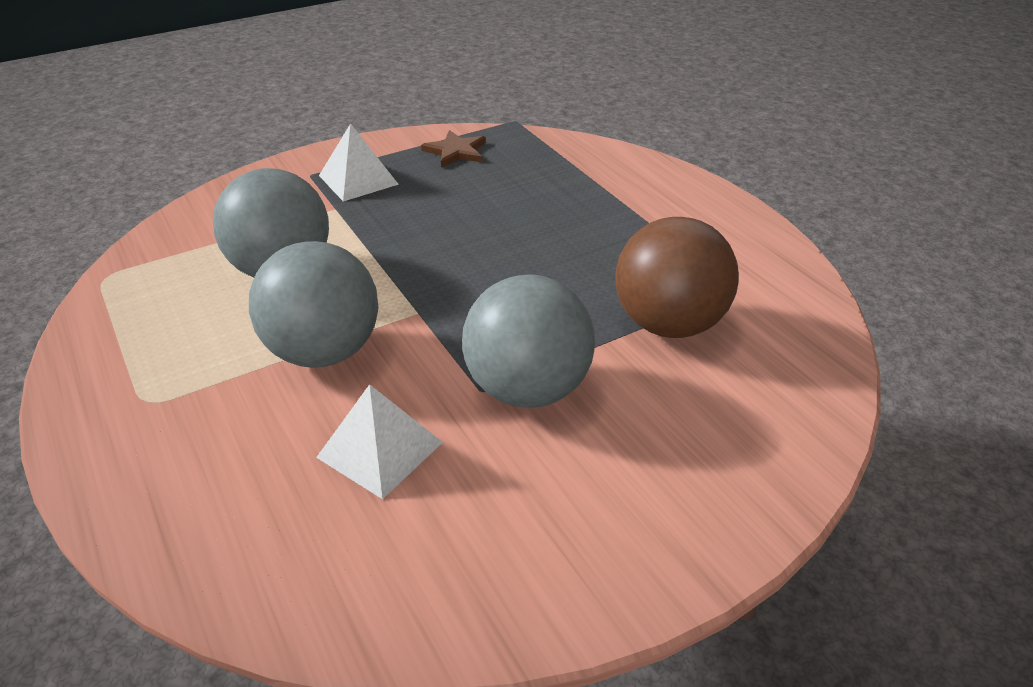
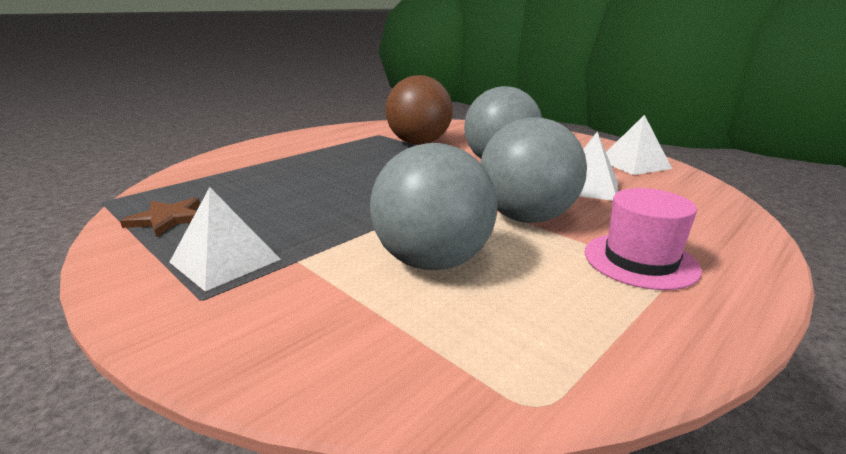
camera: 105 degrees left, 15 degrees down
(180, 397) = (640, 260): none -> pink hat
(452, 577) = (634, 164): none -> white pyramid

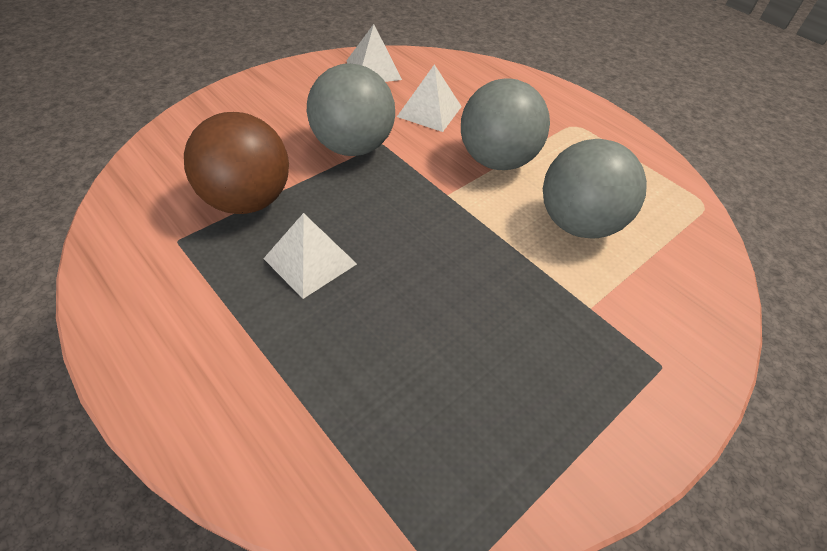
camera: 90 degrees left, 25 degrees up
(168, 219) = (511, 454): brown star -> none
(225, 260) = (600, 364): white pyramid -> white pyramid (310, 261)
(640, 260) = (560, 129): pink hat -> none

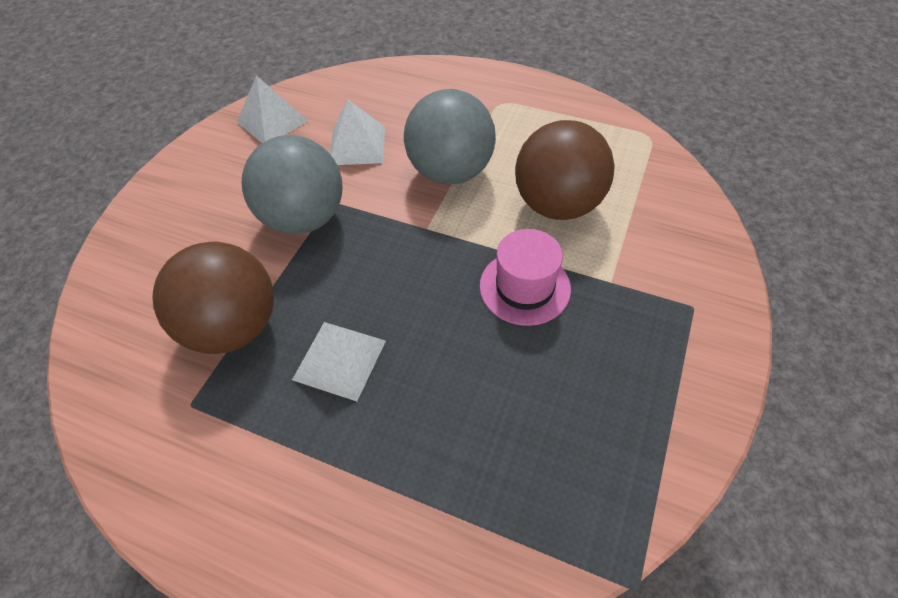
camera: 20 degrees left, 5 degrees up
(505, 276) = (524, 287): none -> pink hat
(578, 224) = (557, 204): grey ball -> brown ball

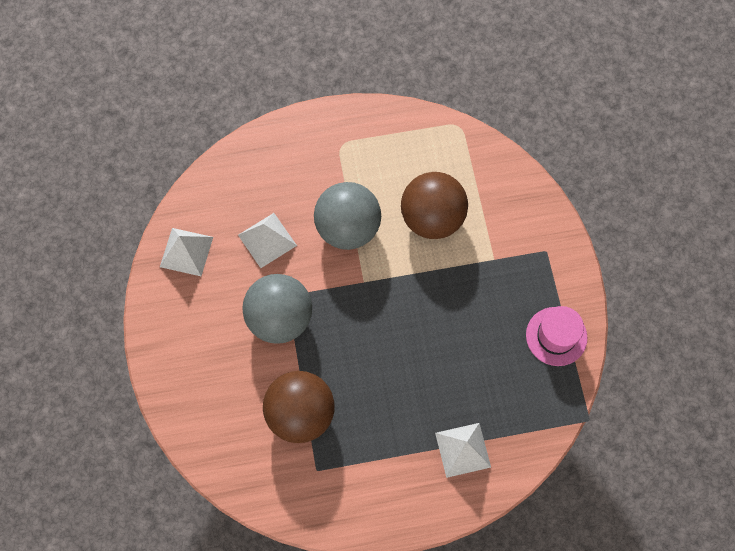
camera: 35 degrees left, 15 degrees up
(340, 359) = (377, 396): white pyramid -> white pyramid (463, 449)
(524, 287) = (448, 291): pink hat -> pink hat (556, 336)

